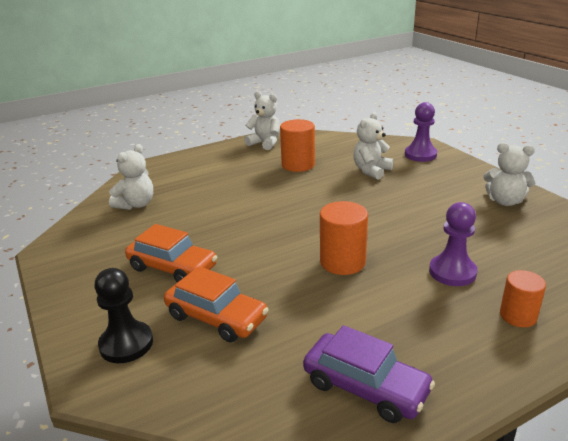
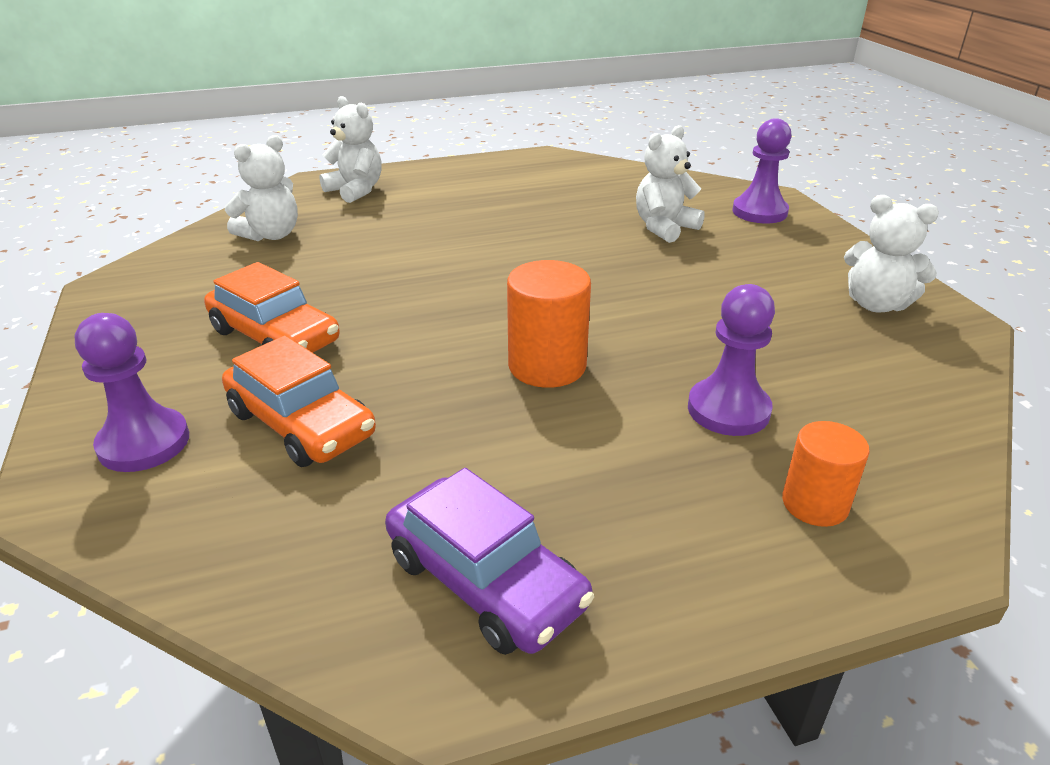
camera: 10 degrees right, 5 degrees up
(126, 344) = (144, 443): black pawn -> purple pawn
(265, 143) = (513, 167): white teddy bear -> white teddy bear (356, 191)
(298, 165) = (549, 205): orange cylinder -> none

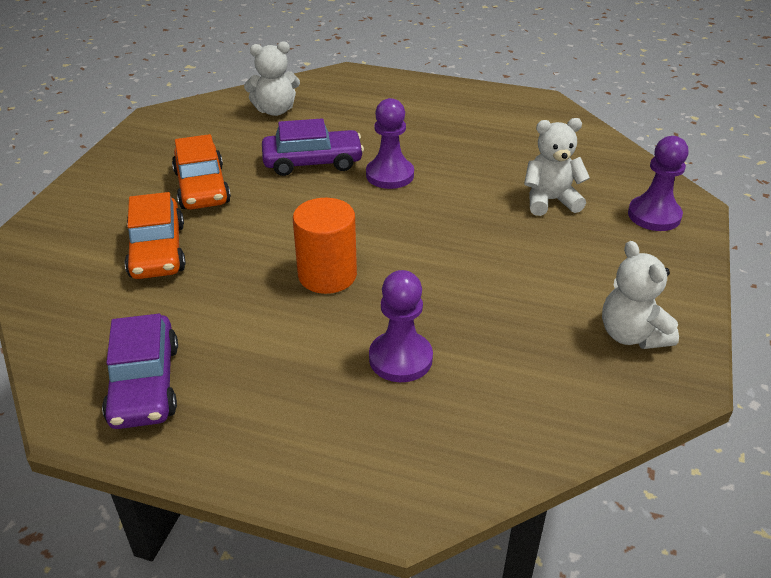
camera: 35 degrees right, 5 degrees up
(144, 443) = (79, 228): purple pawn -> purple pawn (390, 175)
(356, 191) = (365, 90): white teddy bear -> none
(383, 268) = (312, 162): none -> purple car
(815, 504) = (369, 443): orange cylinder -> none

